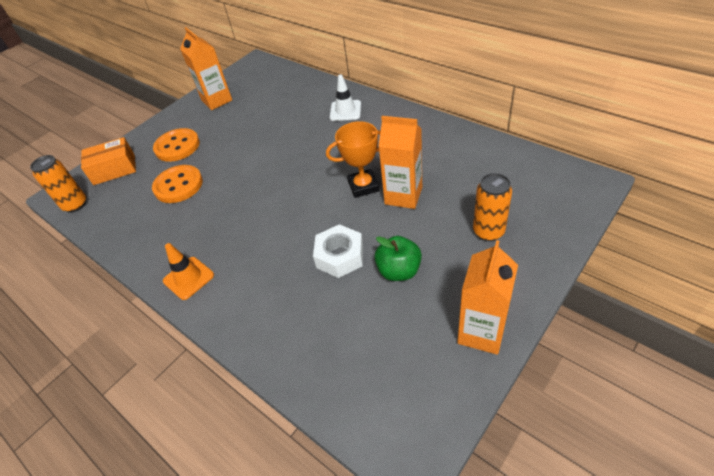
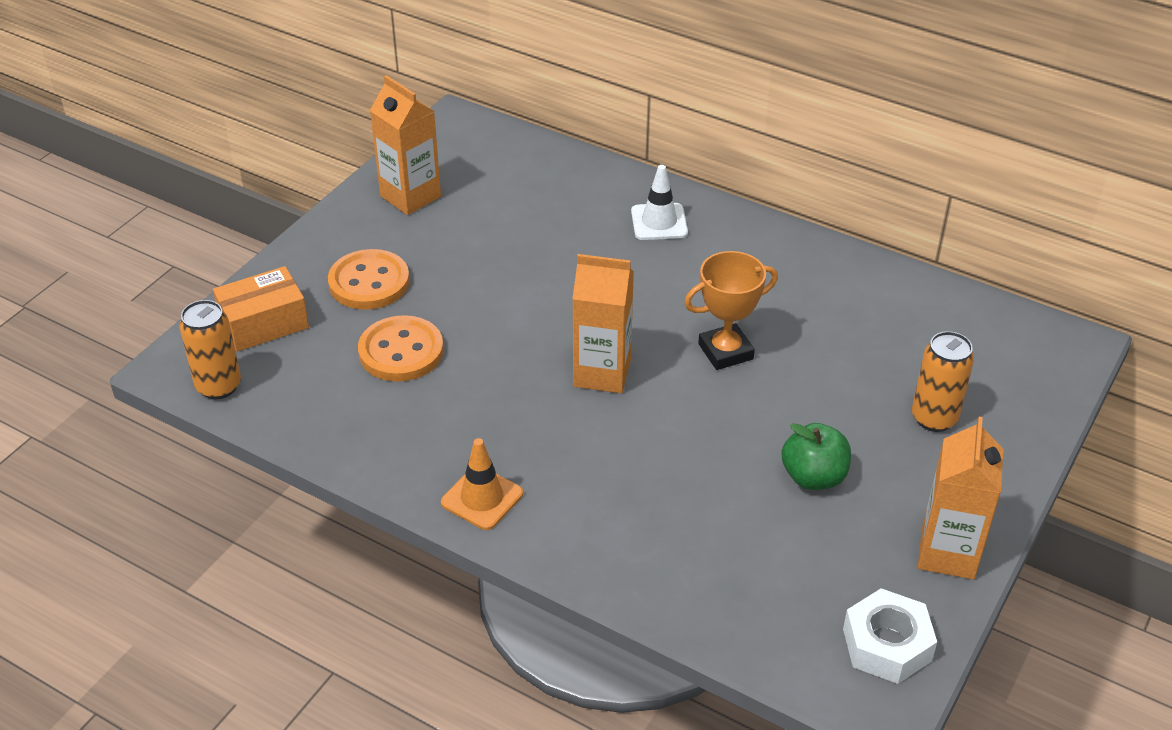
camera: 15 degrees left, 5 degrees down
(340, 256) = (718, 459): white nut -> white nut (887, 645)
(403, 196) = (794, 366): orange carton -> orange carton (602, 373)

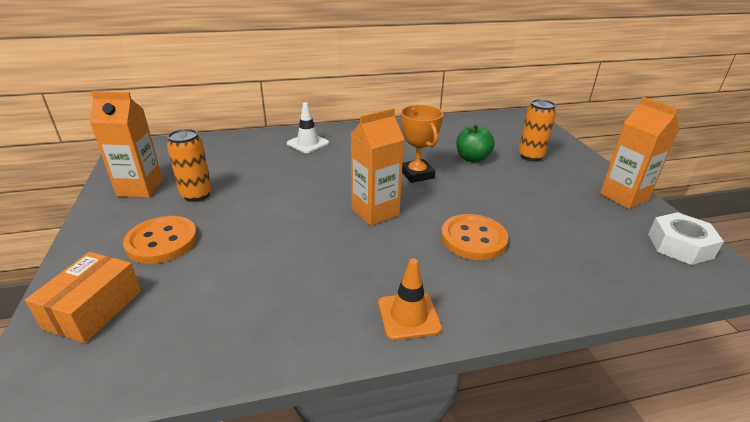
camera: 45 degrees left, 10 degrees down
(218, 386) = (92, 381): orange can -> orange can (196, 195)
(401, 351) = (236, 266): orange button -> orange button (473, 239)
(725, 351) = (417, 174): orange trophy -> orange trophy turned 45 degrees counterclockwise
(813, 477) = (533, 200): green apple -> green apple (472, 158)

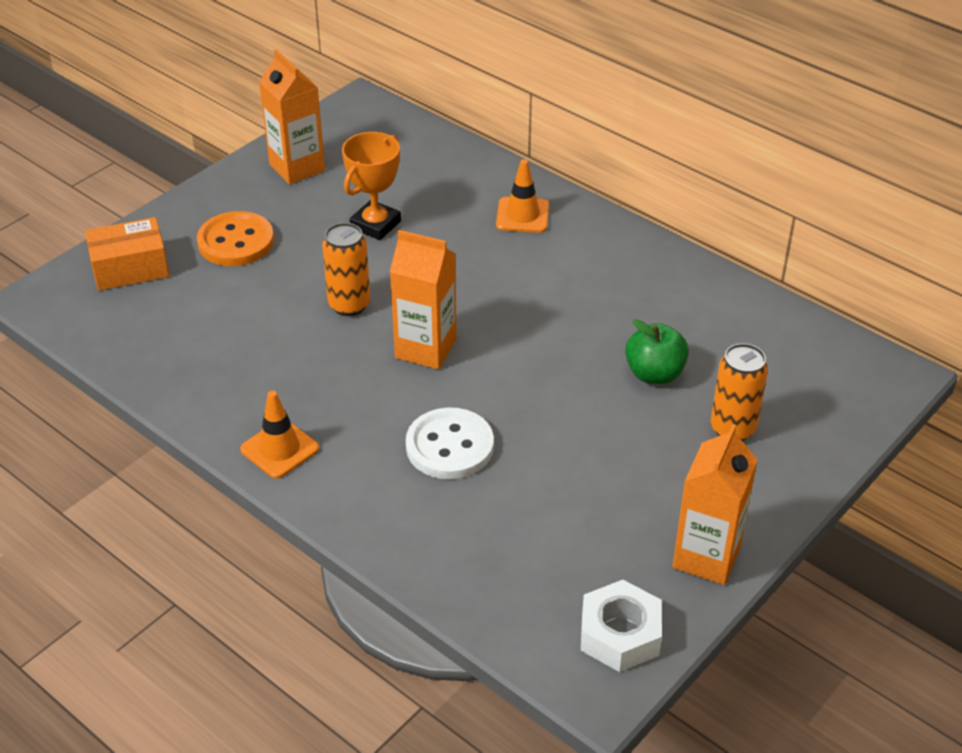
camera: 55 degrees right, 10 degrees up
(196, 195) = (324, 209): orange can -> orange can (349, 305)
(308, 143) = (522, 215): white traffic cone -> orange traffic cone
(417, 174) = (549, 342): orange trophy -> orange trophy (375, 225)
(473, 239) = (449, 446): orange button -> white button

